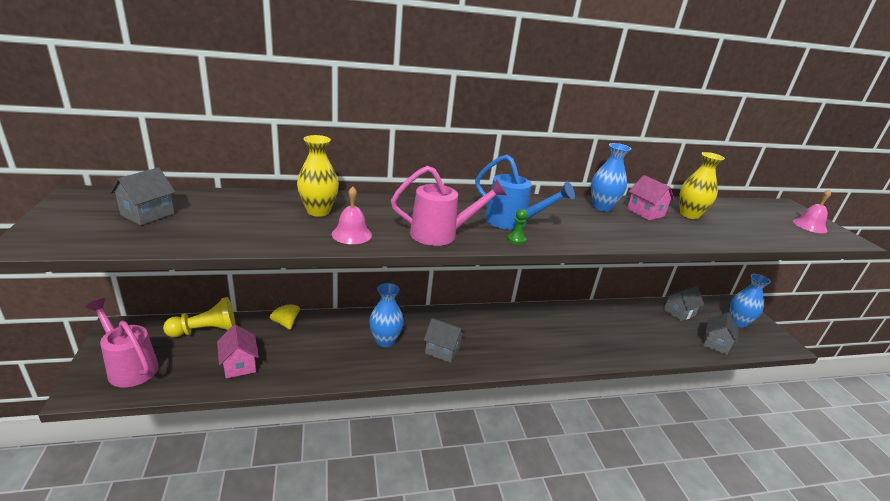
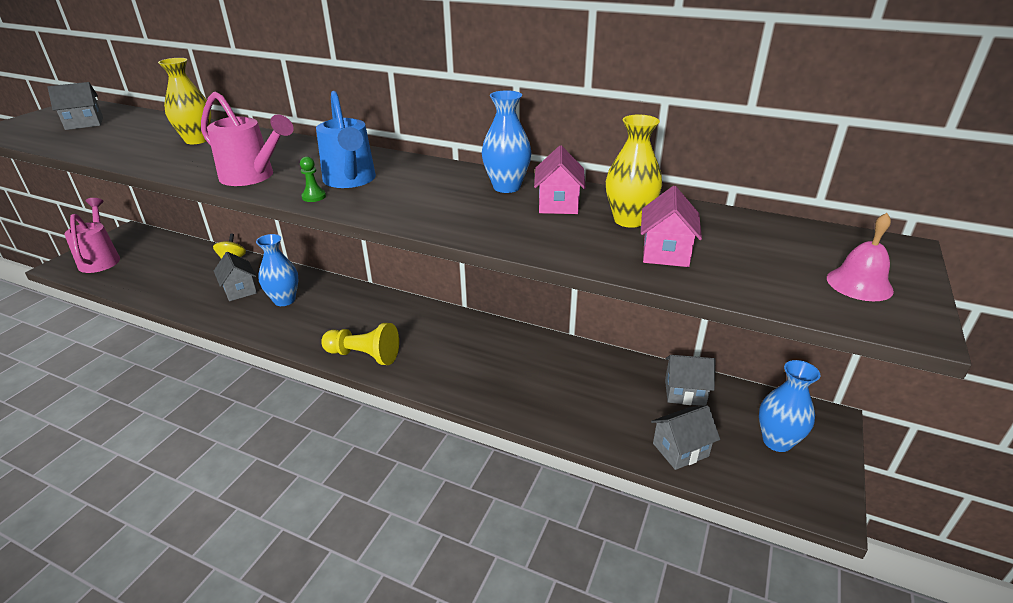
camera: 40 degrees right, 5 degrees up
(206, 330) = (174, 249): yellow pawn -> yellow pawn (364, 355)
(239, 365) = (159, 281): pink house -> pink house (665, 252)
(351, 234) = (180, 162): pink bell -> none
(442, 350) = (320, 326): grey house -> grey house (240, 290)

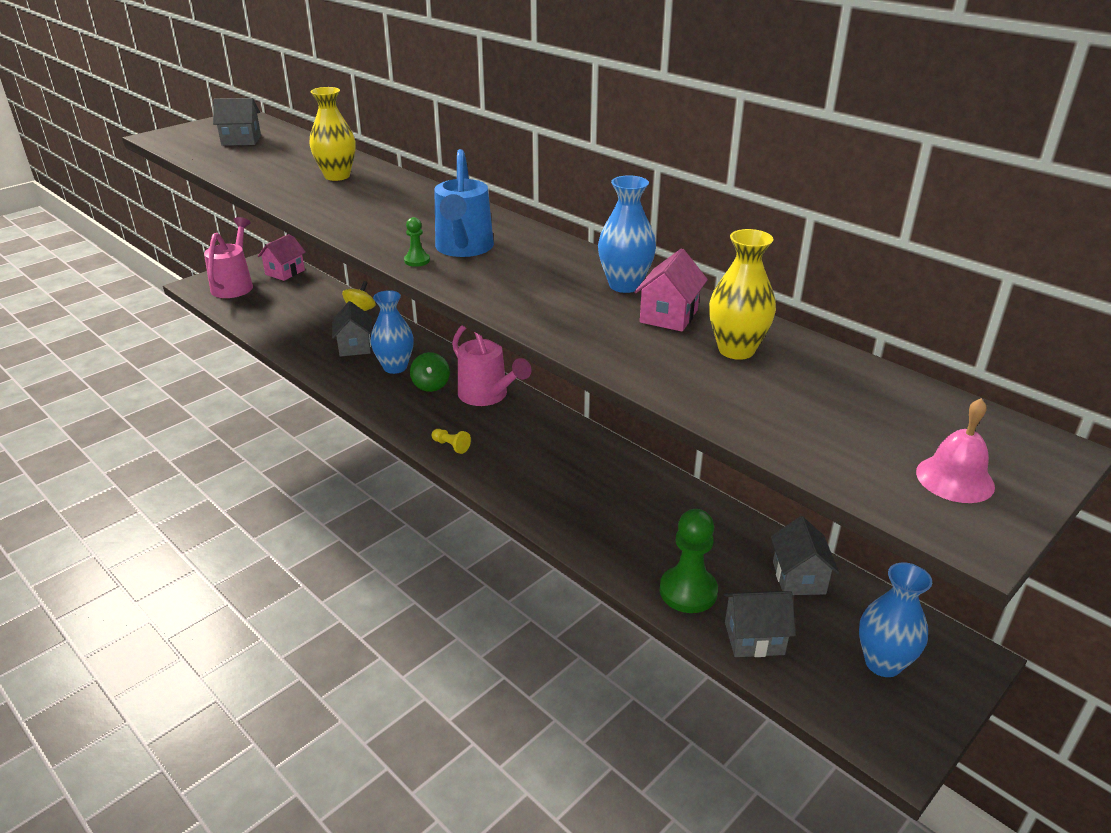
camera: 20 degrees right, 0 degrees up
(252, 177) = (369, 228): pink watering can -> pink watering can (487, 396)
(323, 308) = (431, 385): none -> green spinning top
(364, 355) = (451, 446): yellow pawn -> yellow pawn, size x0.48
(613, 426) = (688, 591): none -> green pawn
(665, 252) = (749, 395): pink house -> pink house (285, 272)
(685, 392) = (798, 578): grey house -> grey house turned 60 degrees clockwise

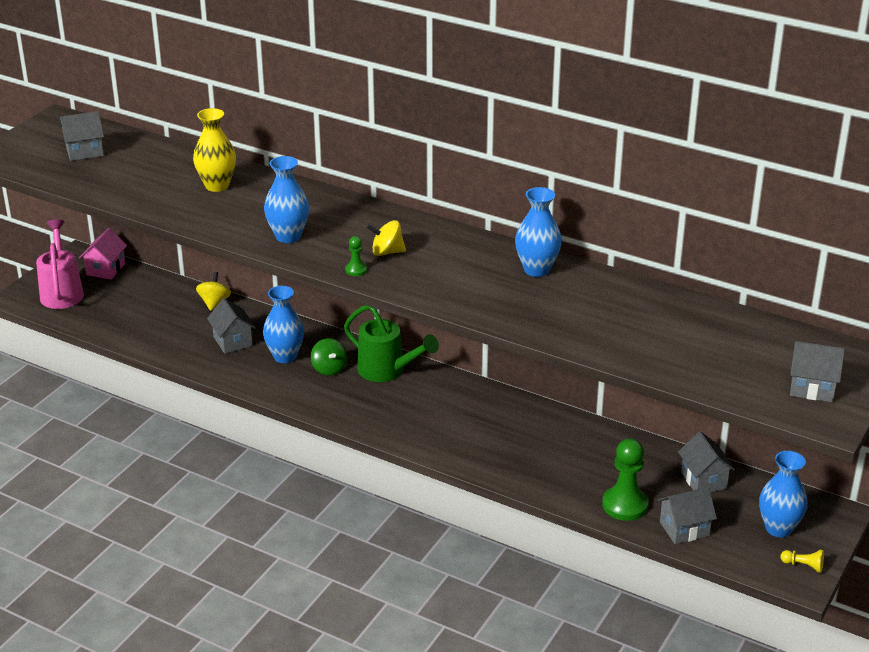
camera: 15 degrees left, 0 degrees up
(370, 223) = (288, 236): none -> blue vase
(451, 446) = (379, 422): yellow pawn -> yellow pawn (803, 566)
(463, 248) = (387, 252): blue watering can -> yellow spinning top
(487, 396) = (387, 371): pink watering can -> green watering can
(668, 316) = (583, 293): pink house -> none
(736, 350) = (643, 315): yellow vase -> none
(955, 479) = (812, 388): pink bell -> grey house

